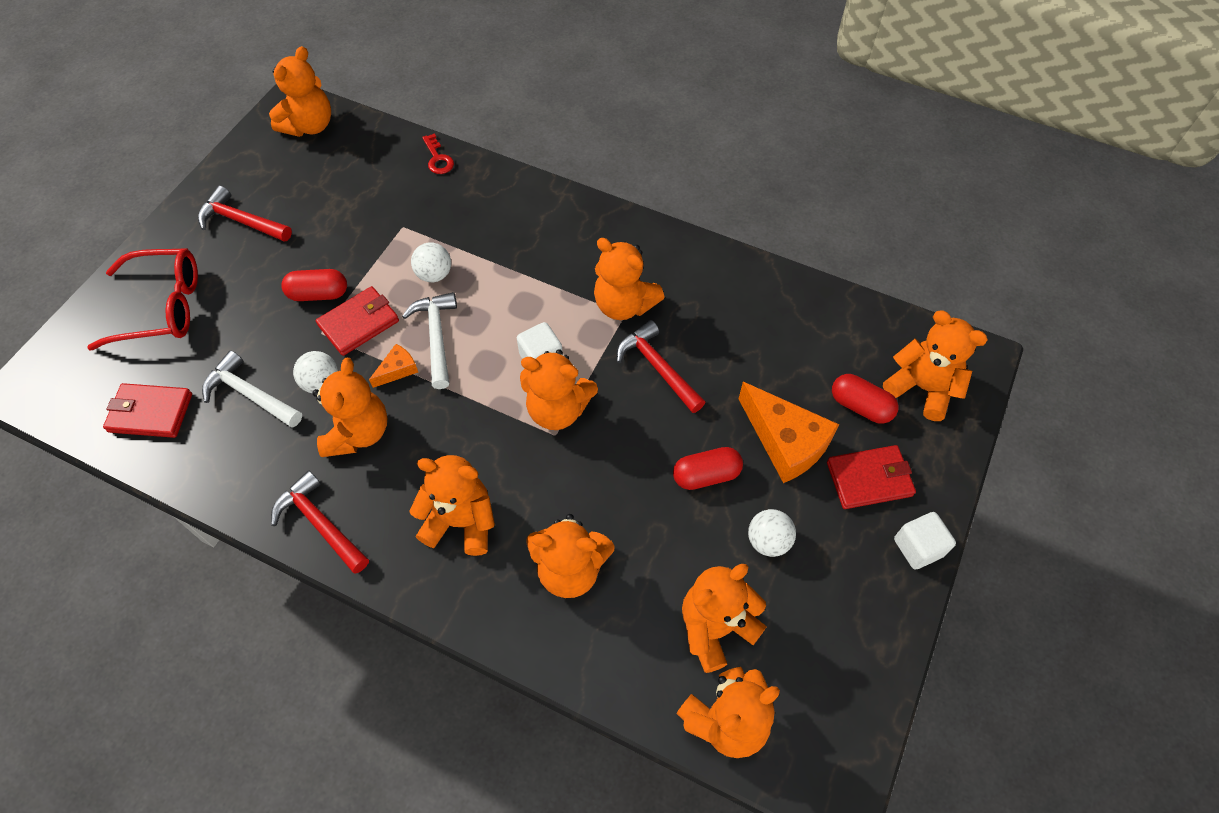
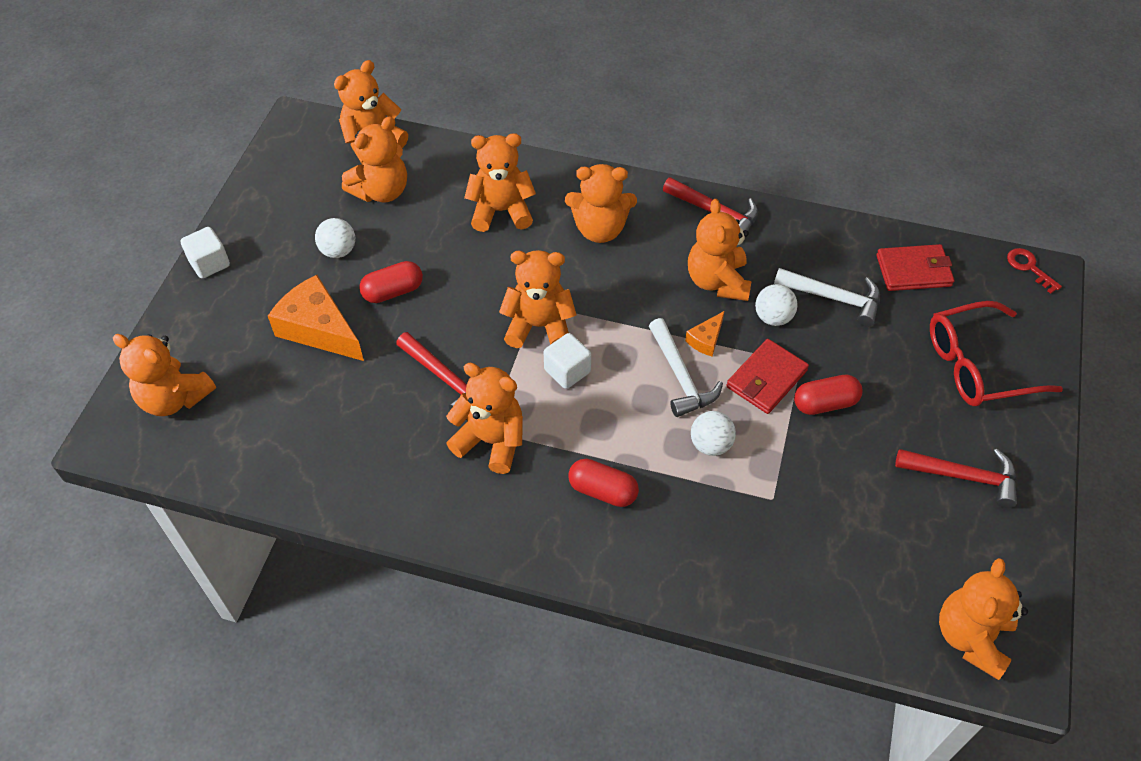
camera: 170 degrees right, 5 degrees down
(438, 158) = (772, 609): red key -> red key (1029, 267)
(860, 406) = (241, 371): red capsule -> red capsule (602, 491)
(869, 479) = (243, 309): red wallet -> none

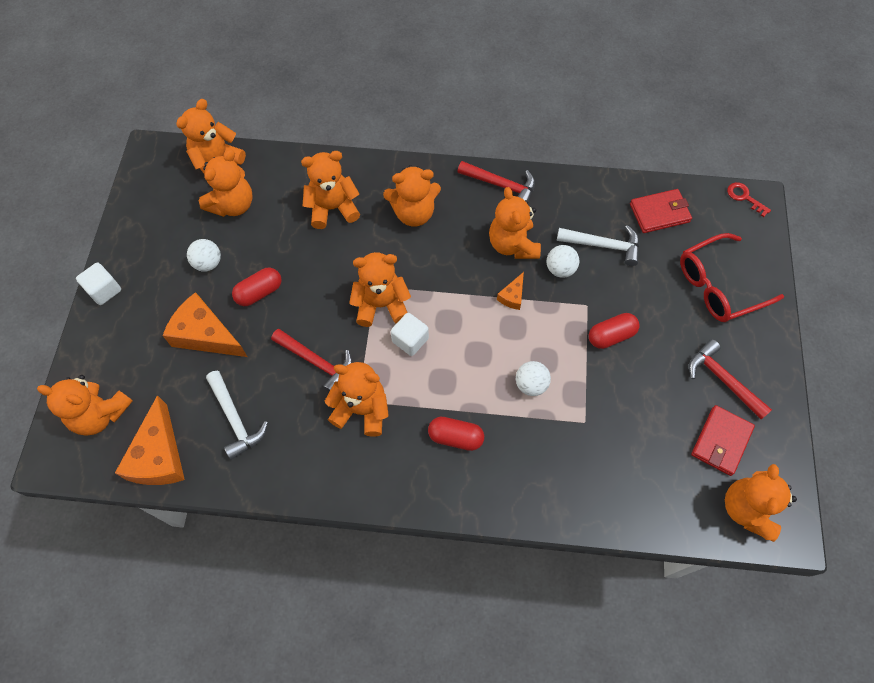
camera: 10 degrees left, 10 degrees up
(233, 455) = (159, 456): none -> orange cheese
(681, 377) = (498, 331): white hammer -> white hammer (235, 419)
(766, 379) = (564, 322): red wallet -> red wallet (721, 441)
(964, 476) = (722, 379): red hammer -> red hammer turned 135 degrees counterclockwise

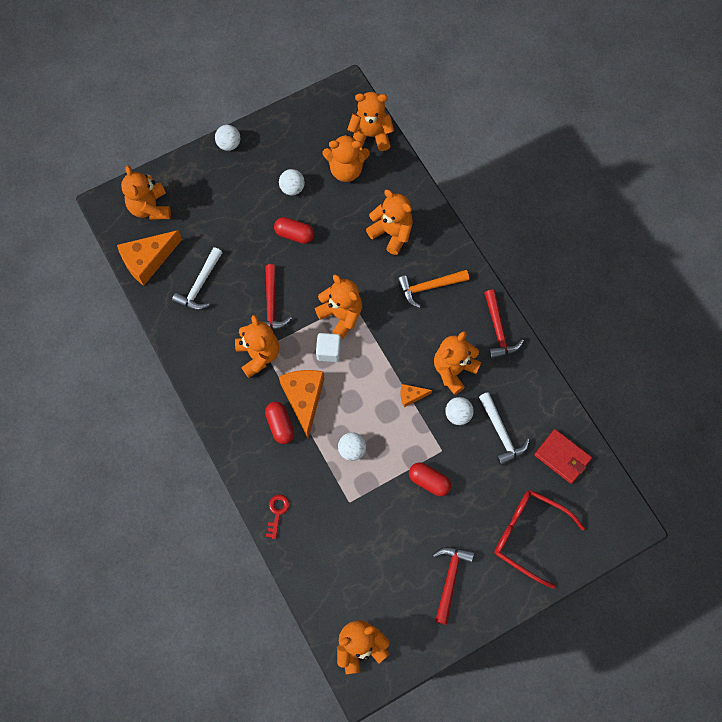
camera: 55 degrees right, 5 degrees up
(104, 290) = (229, 144): white cube -> white ball
(205, 335) = (242, 226): orange cheese -> orange cheese (304, 398)
(413, 213) = (428, 287): orange teddy bear -> orange hammer
(721, 441) = (399, 603): red wallet -> none
(744, 197) = (627, 513): red key -> red key (277, 512)

